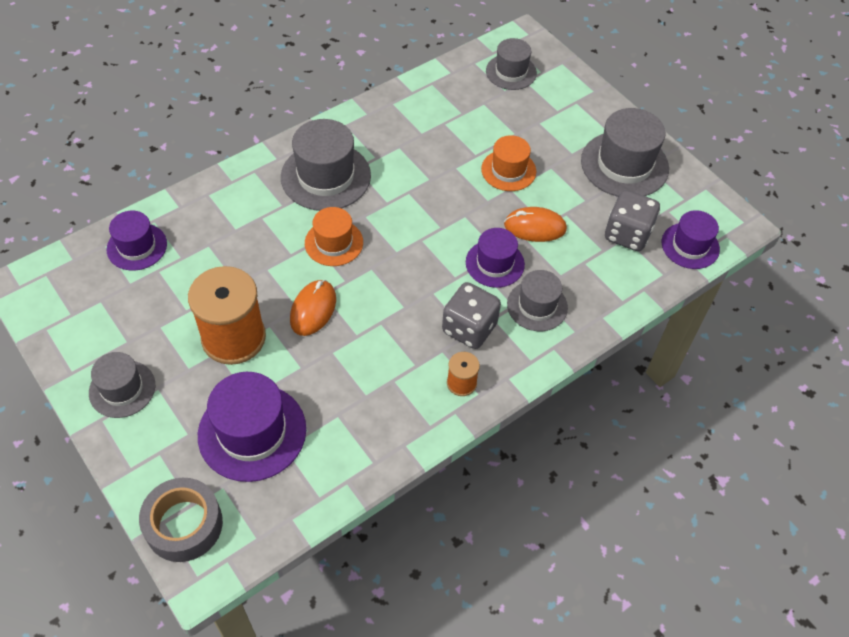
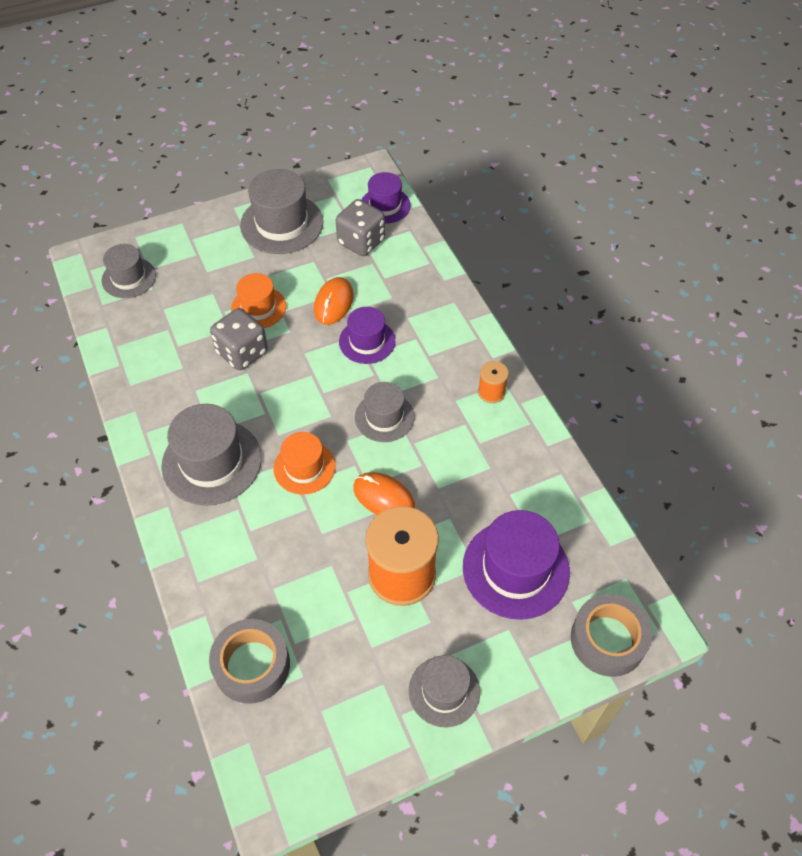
camera: 75 degrees left, 0 degrees up
(137, 246) = (252, 665): purple hat -> grey tape
(469, 328) = (434, 375): grey dice -> grey dice (242, 352)
(537, 306) = (421, 321): grey hat -> grey hat (384, 417)

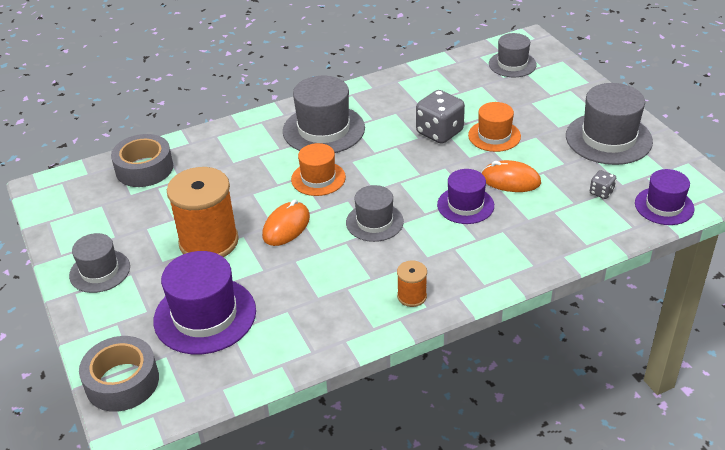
camera: 90 degrees right, 15 degrees down
(361, 242) = (601, 192): grey dice -> grey dice, size x0.49

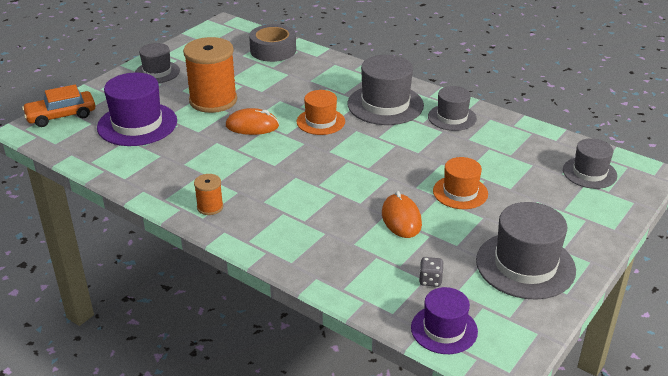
camera: 60 degrees right, 5 degrees down
(122, 382) = (61, 115): grey tape -> orange car
(374, 222) = (287, 163): grey hat -> grey hat (452, 117)
(439, 132) = (436, 161): grey dice -> none
(465, 205) = (345, 203): purple hat -> none

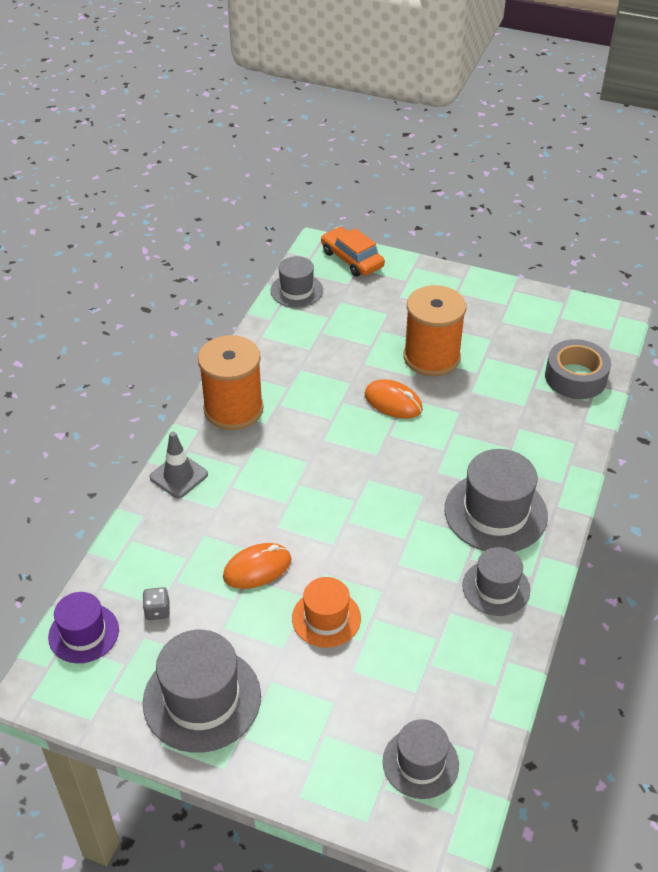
camera: 75 degrees right, 10 degrees up
(137, 124) = (359, 315): purple hat -> none
(157, 72) = (470, 297): grey hat -> grey hat (296, 290)
(210, 207) = (233, 409): orange spool -> orange spool, size x2.16
(252, 126) = (393, 402): orange mouse -> orange mouse turned 45 degrees counterclockwise
(277, 250) = (178, 476): none -> grey traffic cone
(320, 121) = (428, 458): orange hat -> none

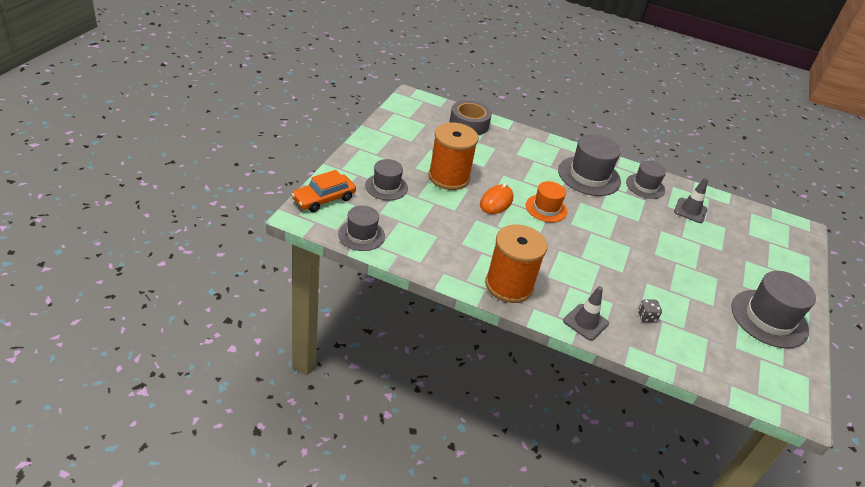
camera: 95 degrees left, 5 degrees down
(83, 633) = (746, 382): purple hat -> none
(157, 611) = (712, 339): grey dice -> grey dice (646, 316)
(257, 568) = (661, 284): orange mouse -> none
(326, 618) = (689, 256): orange hat -> orange hat (546, 208)
(420, 763) = (767, 232): grey hat -> grey hat (386, 187)
(447, 644) = (690, 210): none -> grey traffic cone

